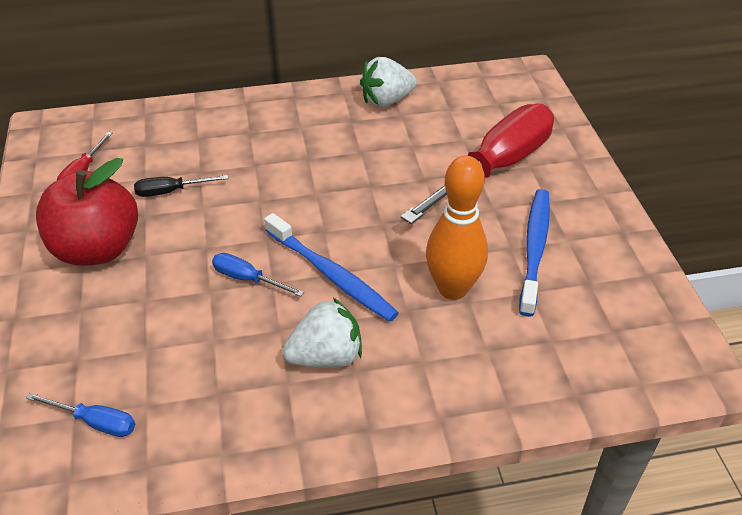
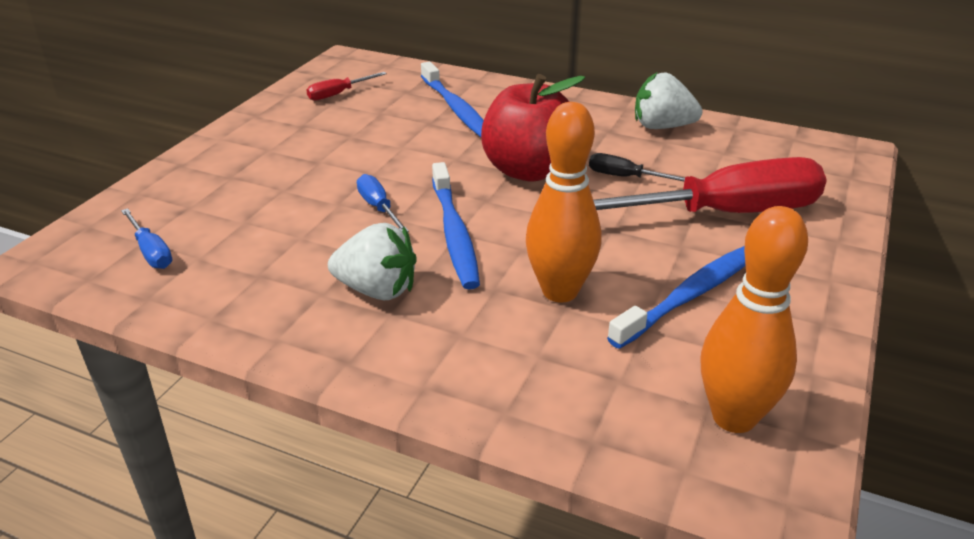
camera: 35 degrees right, 10 degrees down
(97, 249) = (289, 144): red apple -> red apple (529, 170)
(171, 191) = (389, 128): black screwdriver -> black screwdriver (626, 177)
(208, 146) = (456, 109): none -> blue toothbrush
(634, 330) = (733, 417): none -> orange bowling pin

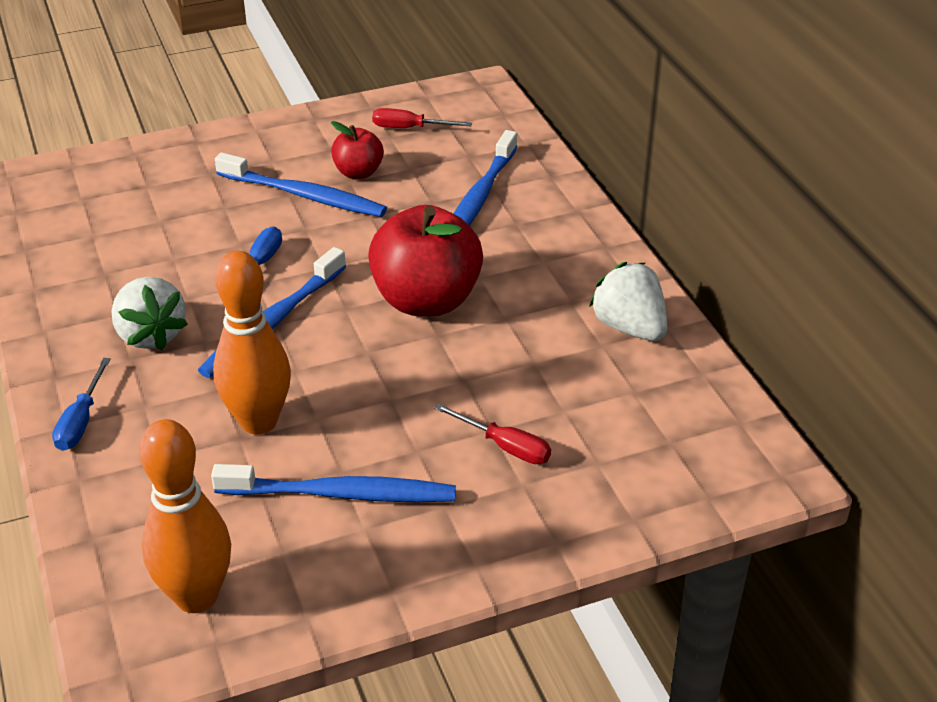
camera: 45 degrees right, 5 degrees up
(151, 252) = (74, 212): blue screwdriver -> blue screwdriver (81, 421)
(334, 157) = (304, 195): none -> blue toothbrush
(349, 129) = (358, 172): none -> red apple
(626, 177) = (493, 358): black screwdriver -> none
(721, 214) = (505, 447): red screwdriver -> red screwdriver, size x0.41

